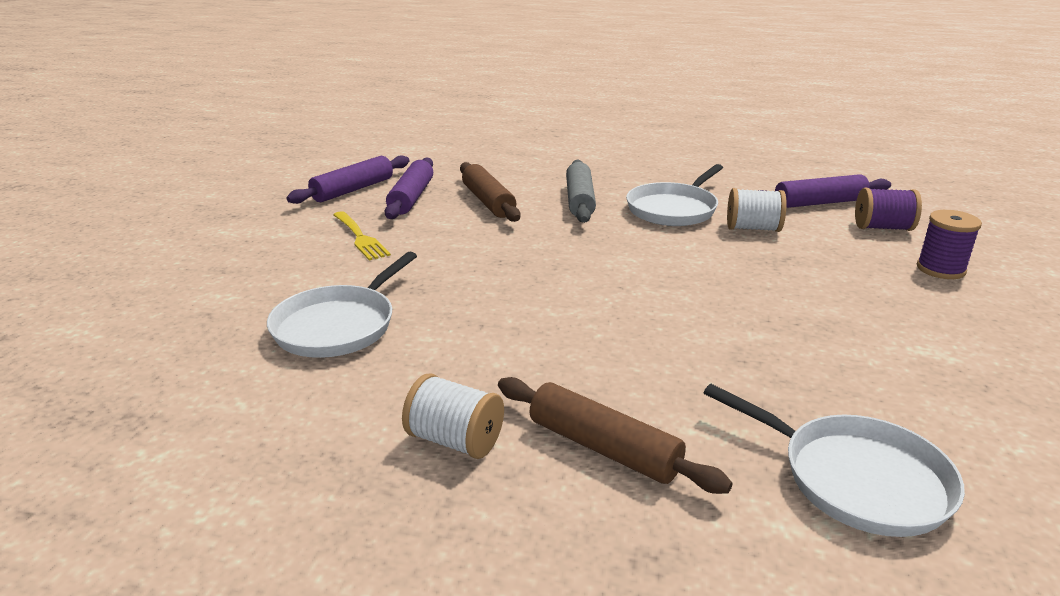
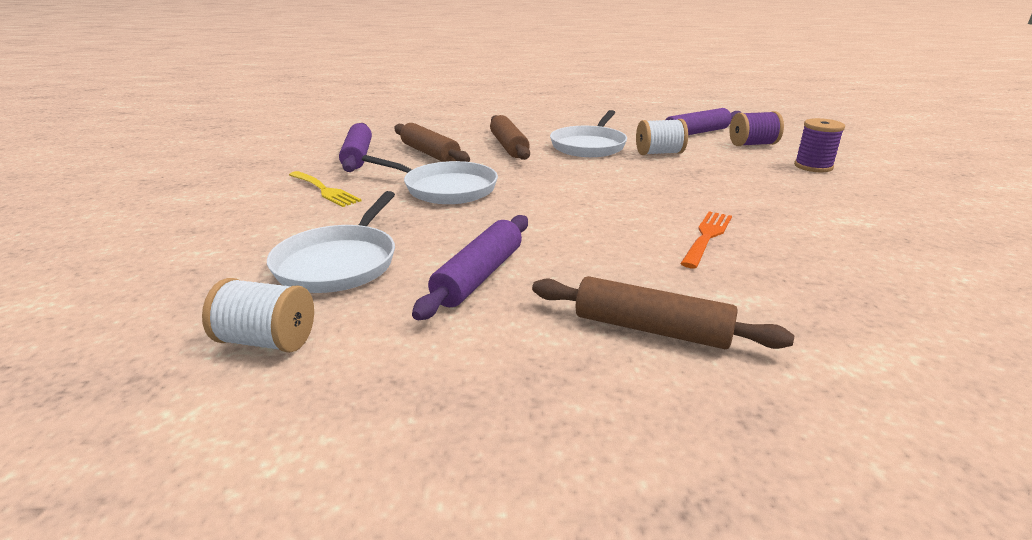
camera: 15 degrees left, 0 degrees up
(353, 190) = (298, 155): purple rolling pin -> purple rolling pin (479, 276)
(455, 440) = (510, 345): white spool -> white spool (267, 341)
(580, 200) = (508, 146): grey rolling pin -> brown rolling pin
(736, 348) = (707, 236): none -> orange fork
(856, 479) = (870, 319): white pan -> white pan (446, 189)

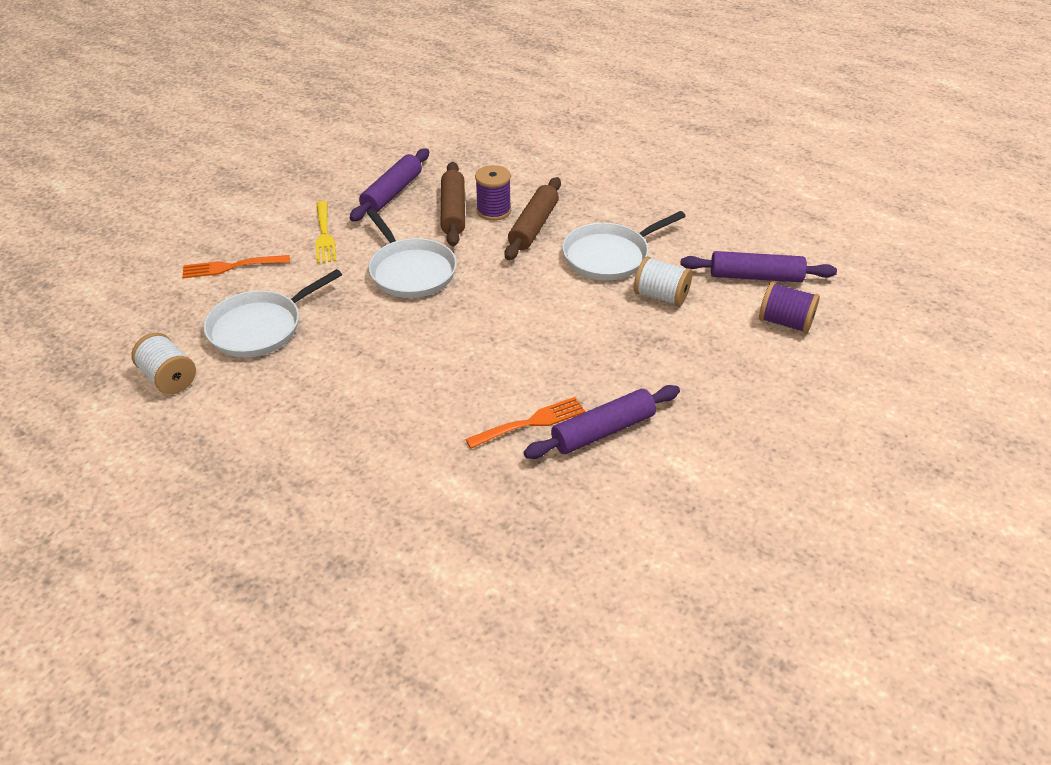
camera: 35 degrees right, 15 degrees up
(241, 233) = (231, 267): none -> orange fork
(479, 276) = (326, 382): purple rolling pin -> purple rolling pin (603, 431)
(651, 329) = (369, 481): brown rolling pin -> none
(813, 166) = (786, 384): purple spool -> purple spool (493, 211)

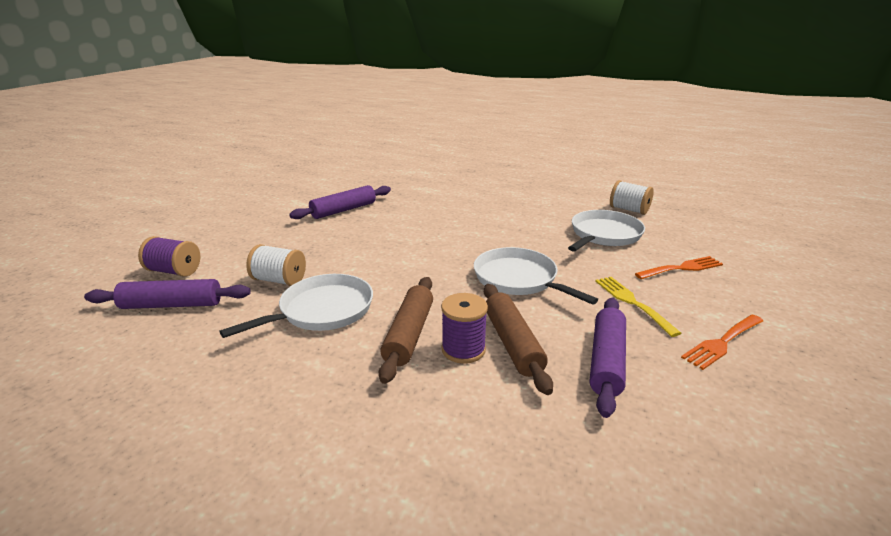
camera: 170 degrees right, 15 degrees down
(531, 422) = (389, 210): orange fork -> orange fork (722, 342)

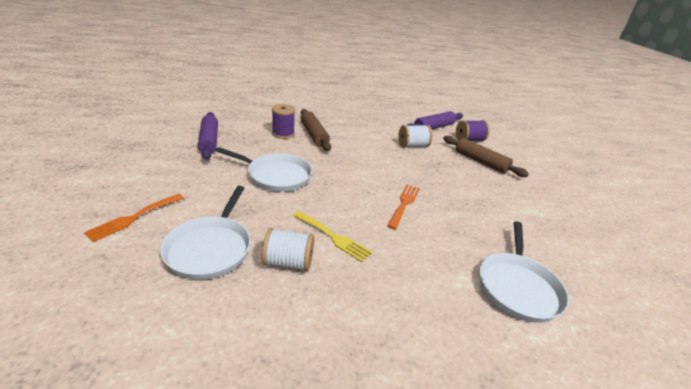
camera: 145 degrees right, 5 degrees up
(322, 310) = (367, 137): white pan -> white pan (518, 287)
(343, 210) = (482, 212): purple rolling pin -> none
(512, 343) = (260, 140): brown rolling pin -> brown rolling pin (480, 162)
(629, 210) = (169, 325): white spool -> white spool (288, 262)
(632, 302) = (190, 175): yellow fork -> yellow fork (333, 237)
(722, 342) = (135, 160): orange fork -> orange fork (404, 204)

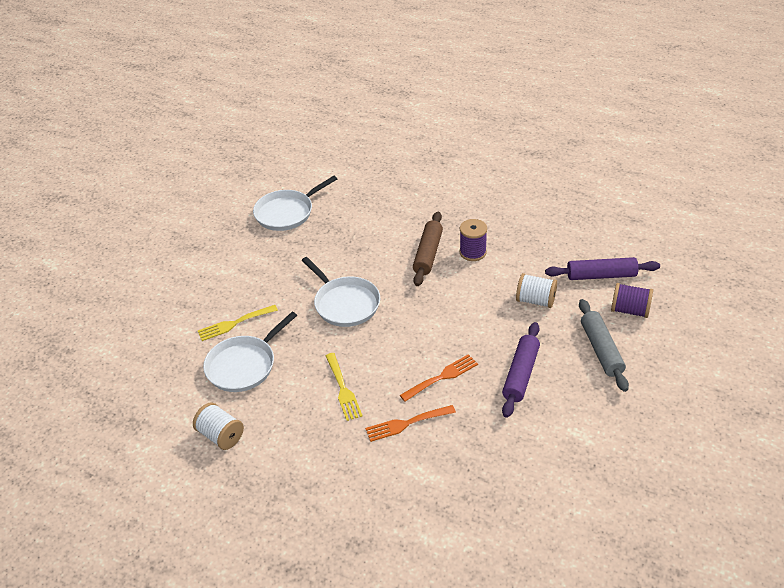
camera: 40 degrees right, 10 degrees up
(133, 218) = (207, 317): orange fork -> orange fork (406, 423)
(172, 215) = (234, 323): none -> yellow fork
(209, 141) = (313, 238): purple rolling pin -> purple rolling pin (520, 374)
(283, 134) = (394, 244): purple spool -> purple spool (473, 252)
(288, 262) = (290, 399): white spool -> white spool (221, 435)
(480, 162) = (601, 350): brown rolling pin -> grey rolling pin
(518, 287) = (460, 497): white pan -> white pan (287, 213)

